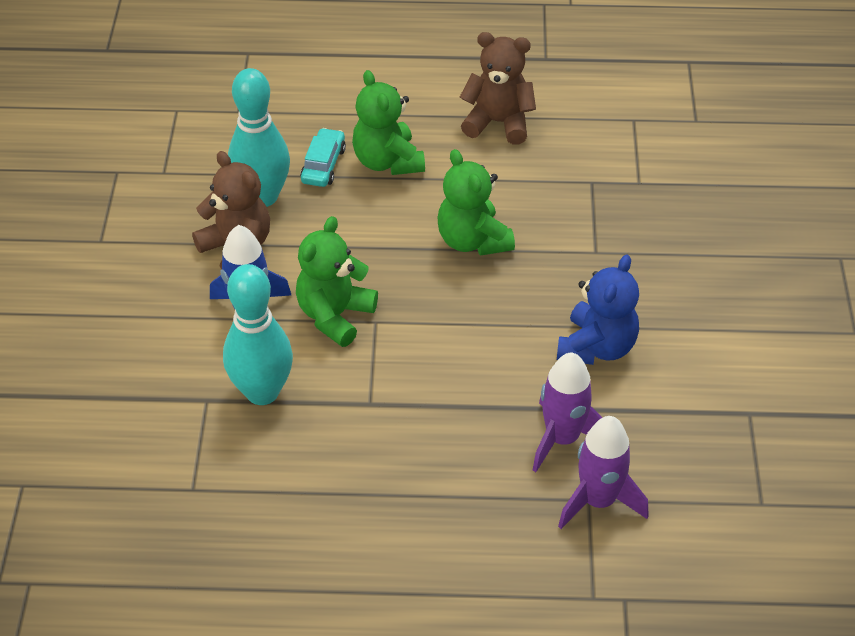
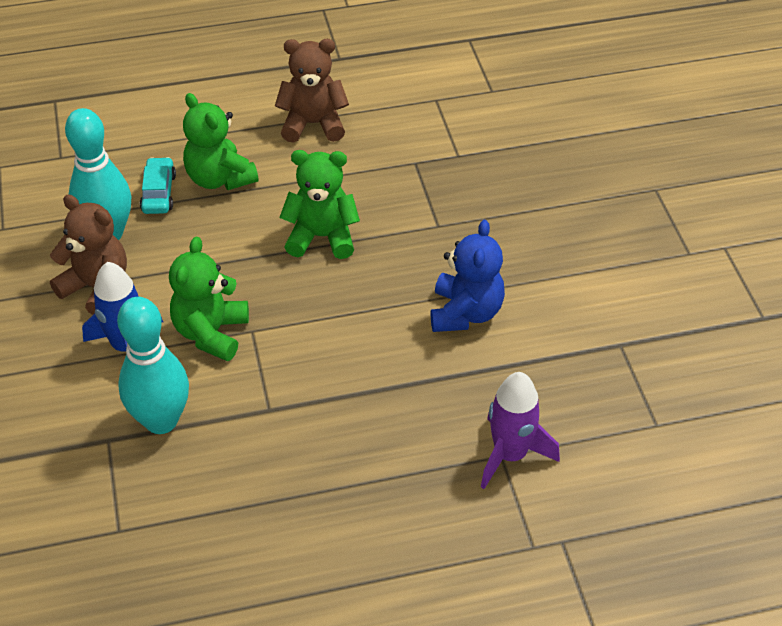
camera: 15 degrees left, 0 degrees up
(473, 241) = (322, 237): green teddy bear -> green teddy bear turned 135 degrees clockwise
(562, 439) = (460, 404): purple rocket -> none

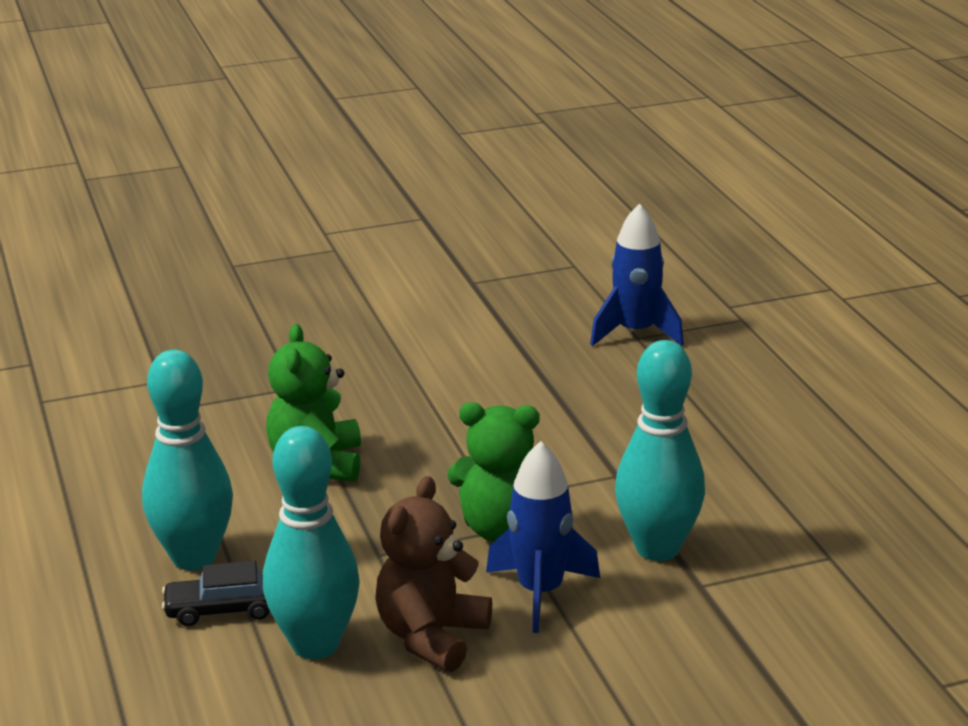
camera: 95 degrees left, 20 degrees down
(159, 193) = (224, 609): turquoise car -> black car
(219, 178) = (194, 558): green teddy bear -> turquoise bowling pin
(313, 124) = (79, 490): brown teddy bear -> none
(465, 313) = (440, 363): blue teddy bear -> none
(510, 455) = (635, 333): purple rocket -> blue rocket

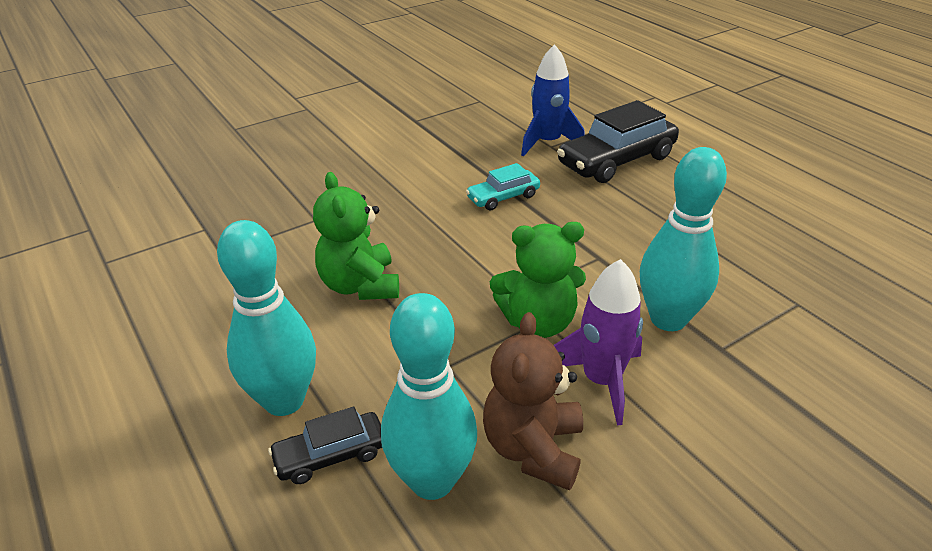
camera: 15 degrees left, 10 degrees up
(537, 392) = (503, 197): none -> turquoise car
(541, 592) = (601, 380): blue rocket -> purple rocket
(715, 367) = (616, 160): none -> black car

